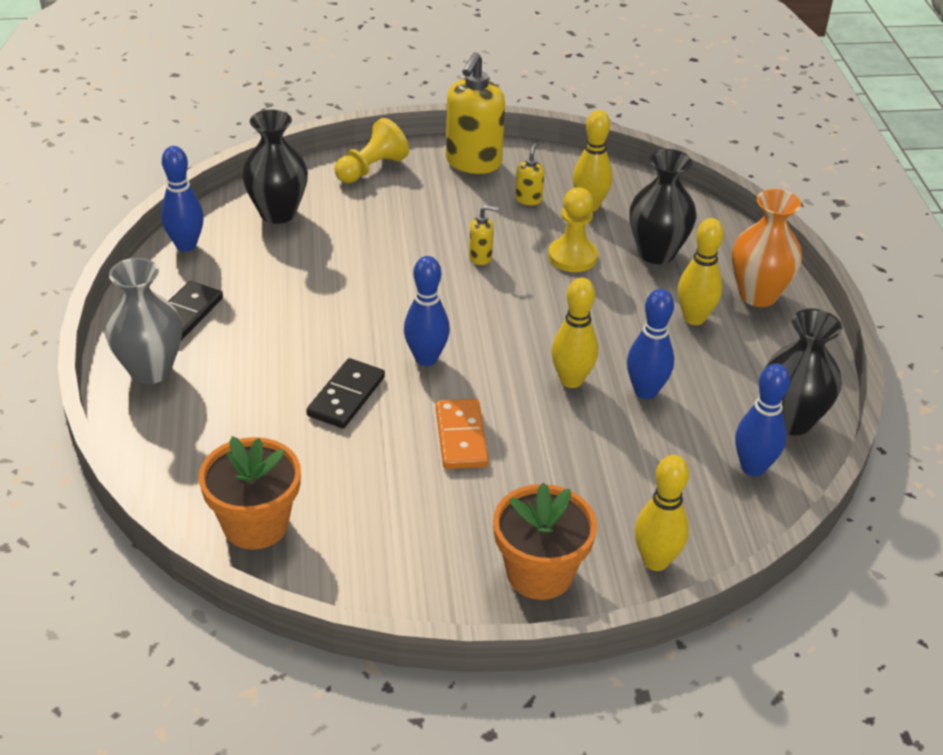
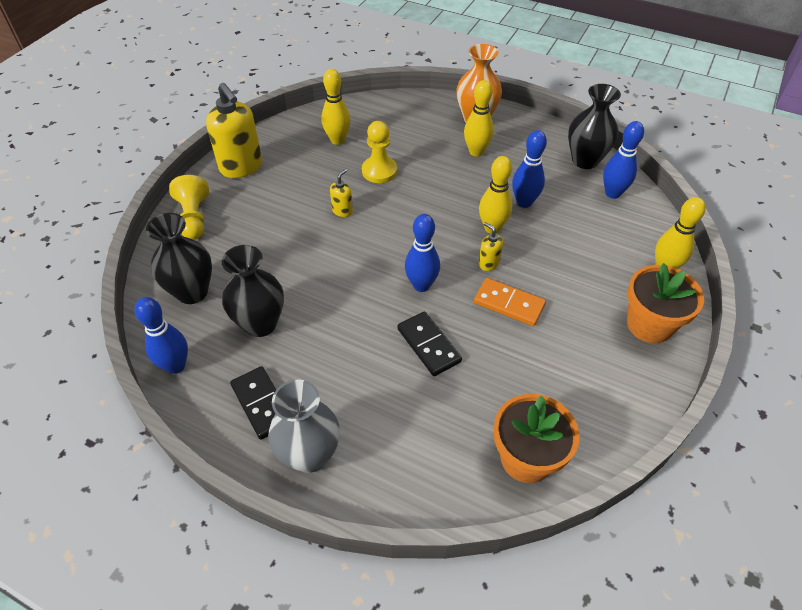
camera: 55 degrees left, 10 degrees up
(528, 199) = (305, 161): yellow soap dispenser -> yellow soap dispenser (488, 263)
(656, 253) = (407, 136): black vase -> black vase (260, 324)

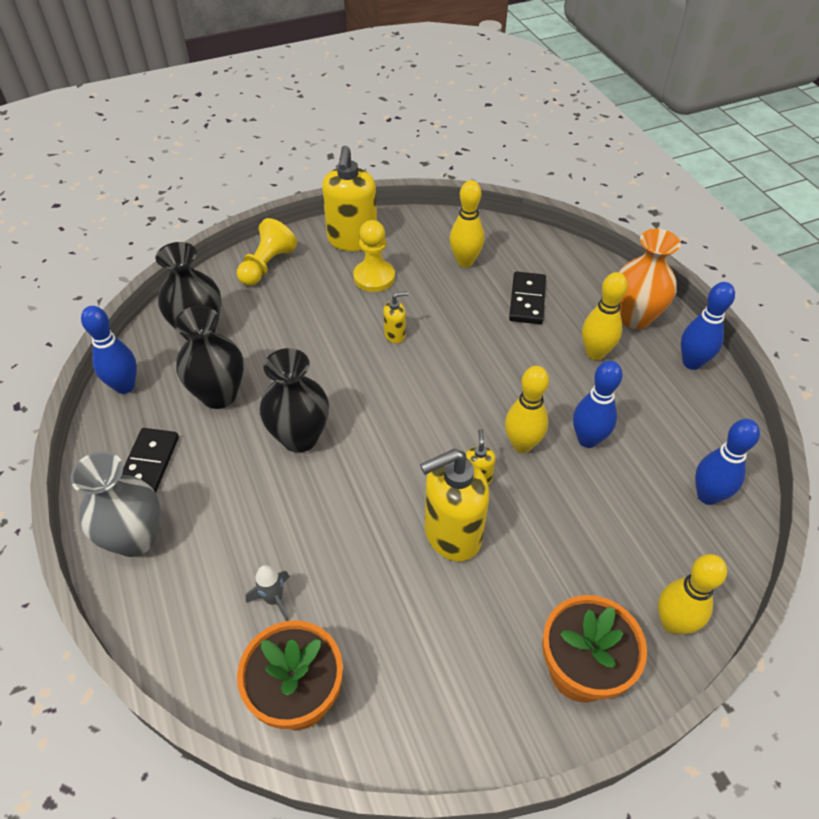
camera: 40 degrees right, 0 degrees up
(379, 171) = (471, 315): yellow pawn -> yellow pawn (374, 277)
(421, 285) = (388, 455): blue bowling pin -> blue bowling pin (691, 362)
(428, 345) = (331, 517): black domino -> black domino (527, 300)
(448, 418) = (274, 599): none -> grey rocket
(509, 304) = (452, 534): orange domino -> yellow soap dispenser
(585, 160) = (715, 437): black vase -> black vase (300, 437)

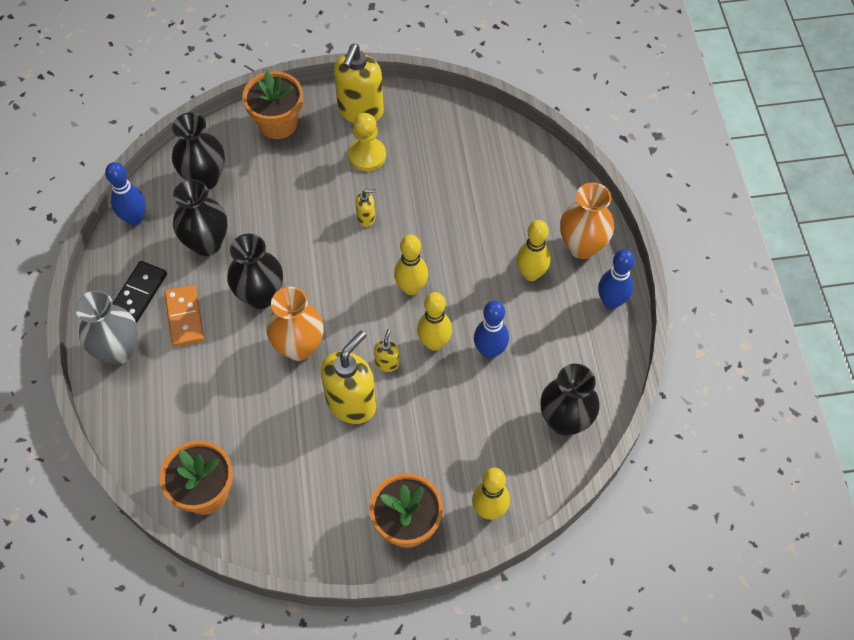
camera: 15 degrees right, 10 degrees up
(213, 480) = (185, 317): none -> orange domino
(267, 265) = (278, 123): yellow pawn -> orange flower pot
(274, 599) = (206, 420): grey rocket -> none
(365, 483) = (299, 347): none -> orange vase
(452, 534) = (351, 403): yellow soap dispenser -> yellow soap dispenser turned 135 degrees clockwise
(465, 261) = (453, 156): yellow bowling pin -> yellow bowling pin (411, 288)
(527, 300) = (493, 208): black domino -> none
(707, 495) = (565, 420): blue bowling pin -> black vase

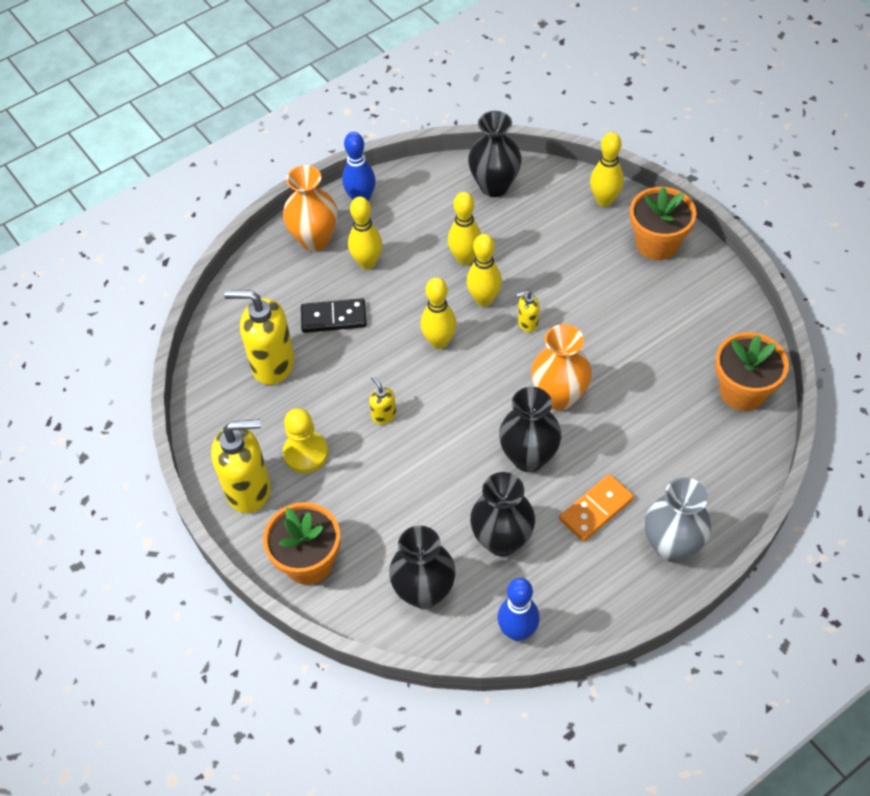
camera: 115 degrees left, 5 degrees down
(139, 293) = (599, 568): black domino -> black domino (333, 318)
(351, 403) = (583, 330): yellow soap dispenser -> yellow soap dispenser (272, 364)
(489, 351) = (465, 258): blue bowling pin -> yellow bowling pin

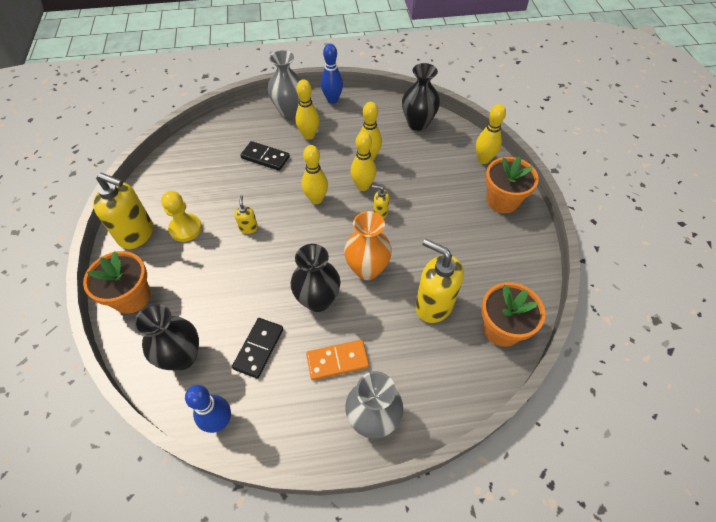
camera: 25 degrees right, 0 degrees up
(272, 364) = (210, 168): yellow soap dispenser -> yellow soap dispenser (433, 305)
(315, 239) = (289, 110): orange vase -> grey vase
(502, 540) = (258, 348): black vase -> black domino

